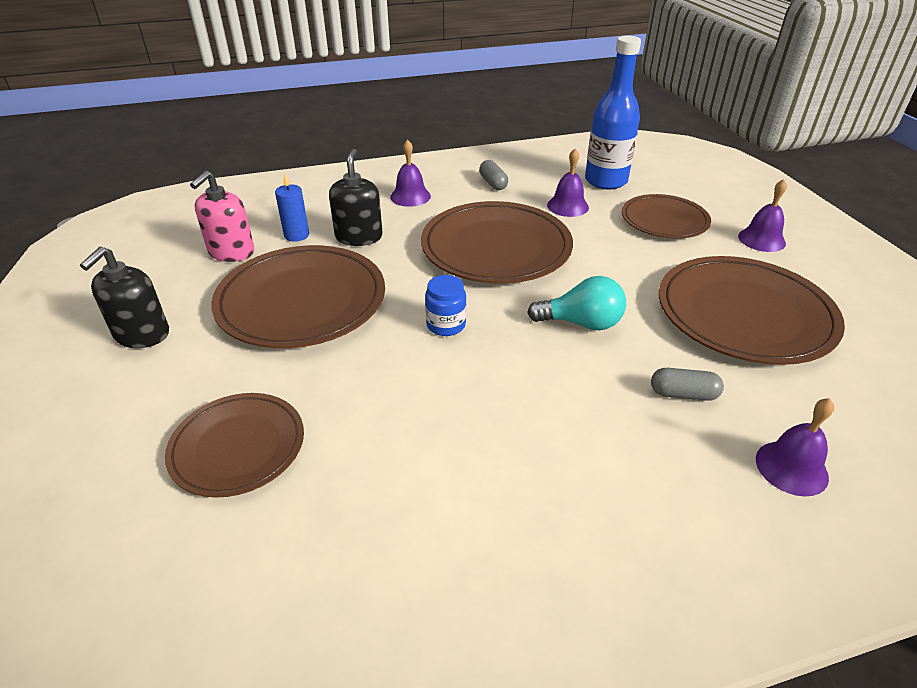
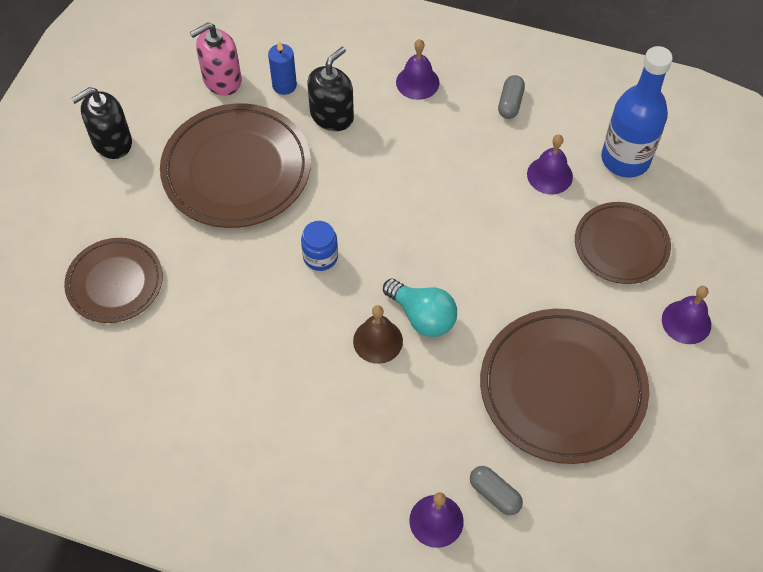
camera: 35 degrees right, 20 degrees up
(496, 248) = (433, 194): brown plate -> none
(565, 358) = (378, 341): none -> brown bell
(683, 394) = (429, 423): grey capsule -> grey capsule (494, 494)

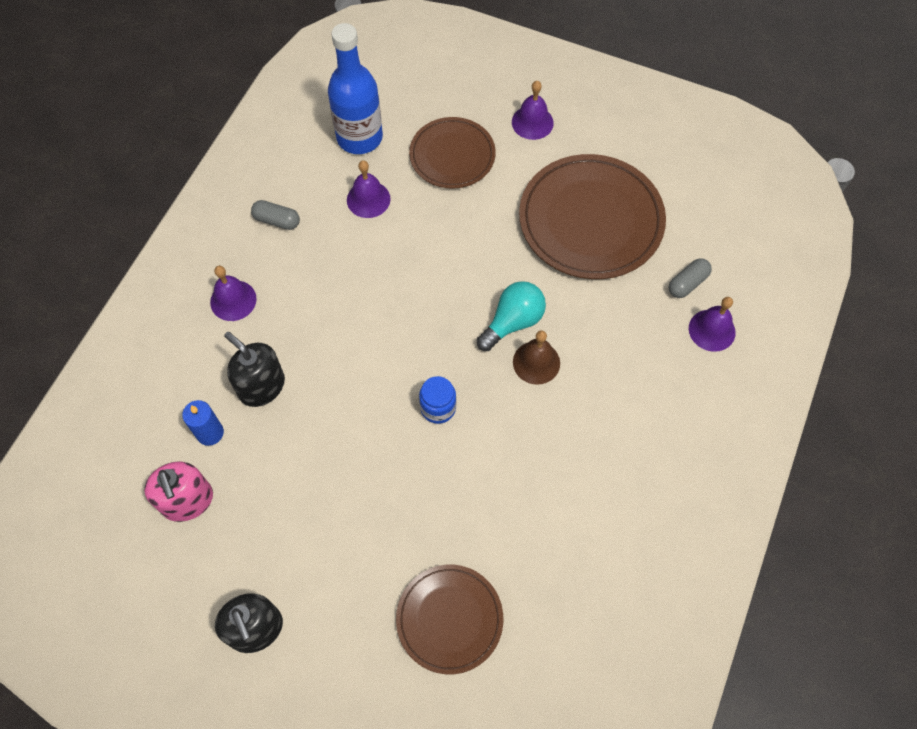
camera: 85 degrees left, 5 degrees up
(236, 170) = (318, 487): brown plate -> none

